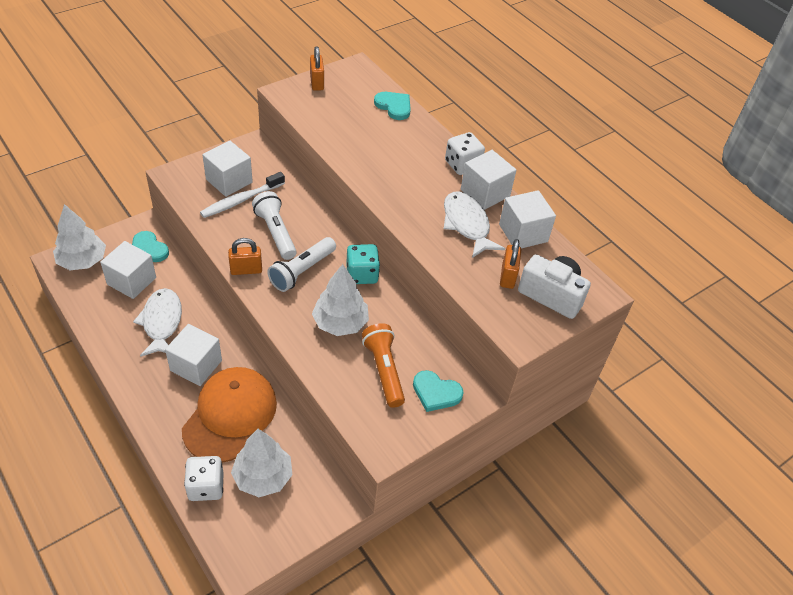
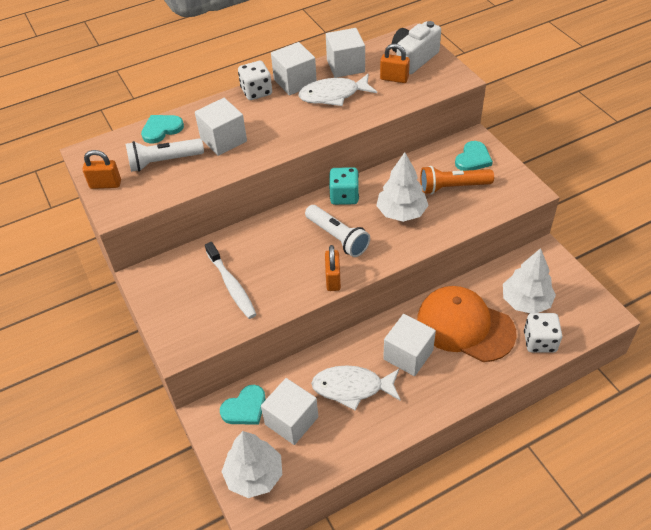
camera: 75 degrees left, 0 degrees up
(229, 181) = (199, 296): white cube -> white cube (223, 140)
(276, 233) = (284, 257): white flashlight -> white flashlight (164, 161)

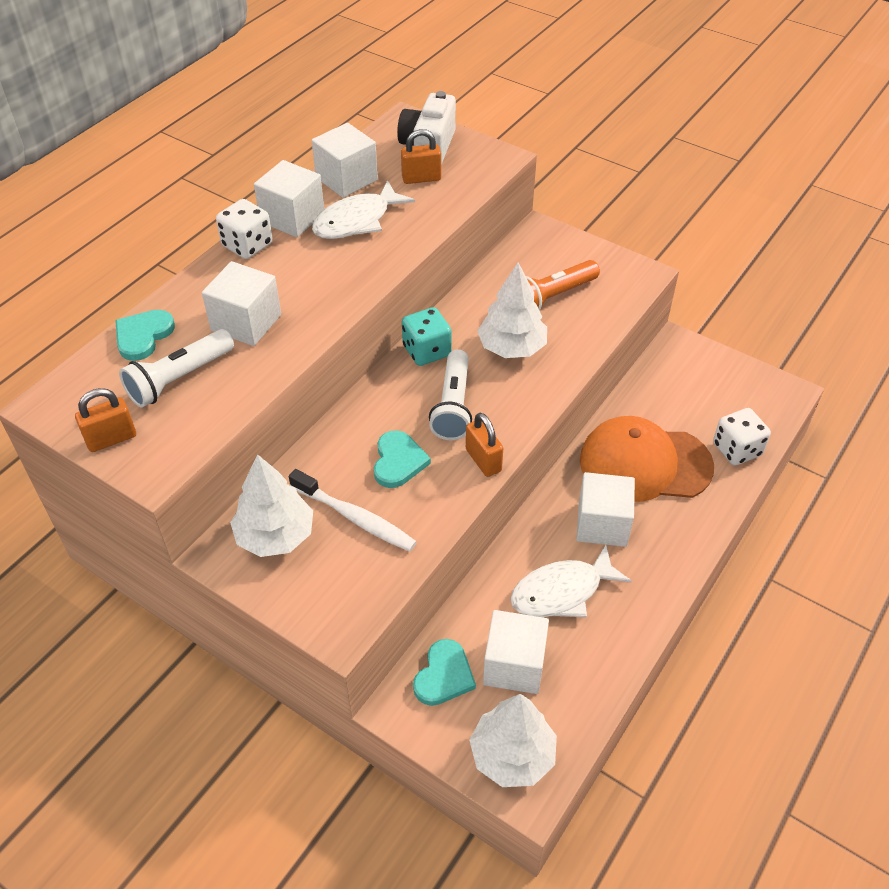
camera: 30 degrees left, 0 degrees up
(337, 237) = (453, 406): white flashlight -> white flashlight turned 75 degrees clockwise
(473, 159) = (553, 255): turquoise heart -> turquoise heart (398, 461)
(526, 301) = (693, 409): white tree -> white tree (275, 536)

